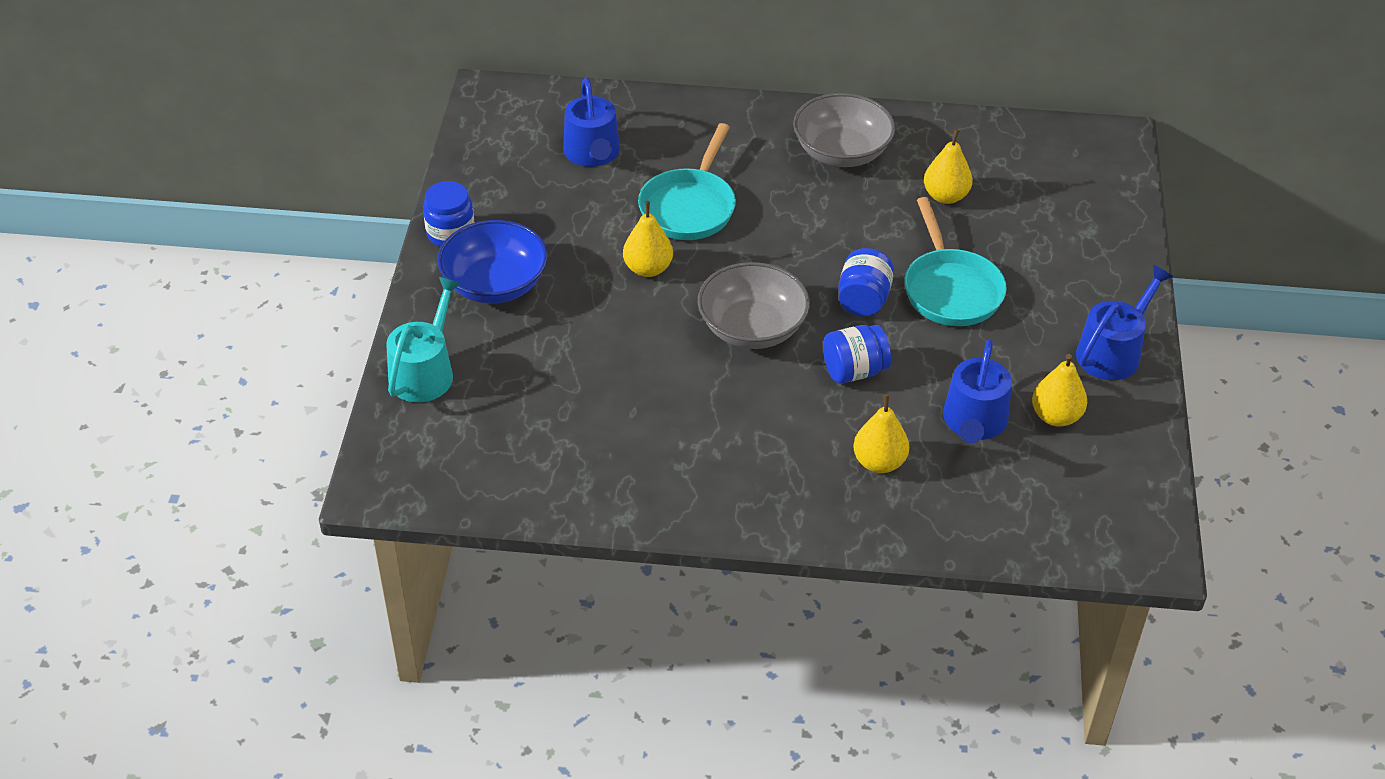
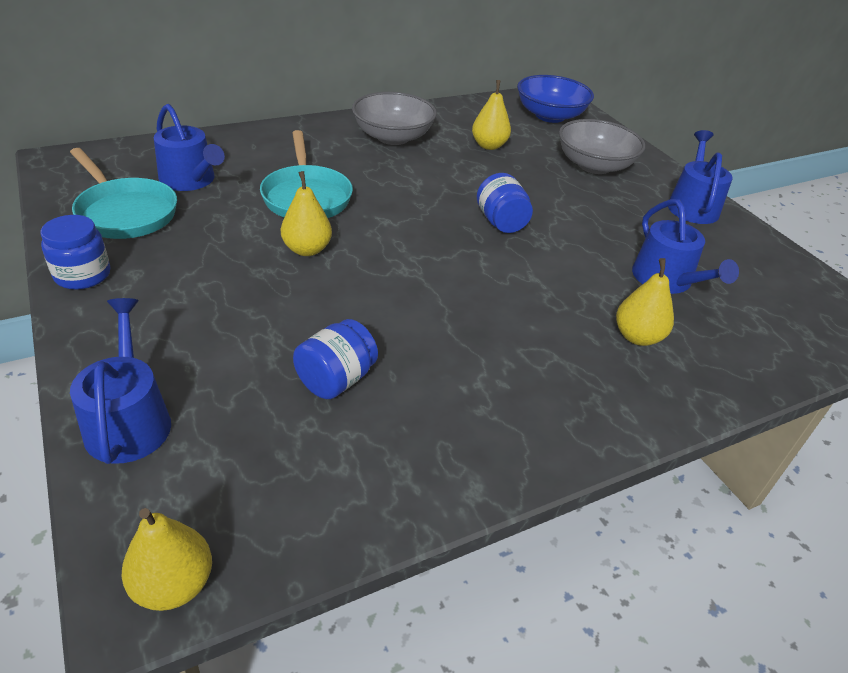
camera: 35 degrees left, 5 degrees down
(425, 372) = (129, 420): turquoise watering can -> blue watering can
(495, 284) = (161, 306): blue bowl -> blue bowl (550, 116)
(752, 328) = (436, 268): grey bowl -> grey bowl (594, 165)
(854, 371) = (545, 273): blue jar -> blue jar (336, 379)
(951, 289) = (552, 198): turquoise pan -> turquoise pan (125, 212)
(1056, 416) = (710, 257): yellow pear -> yellow pear (173, 584)

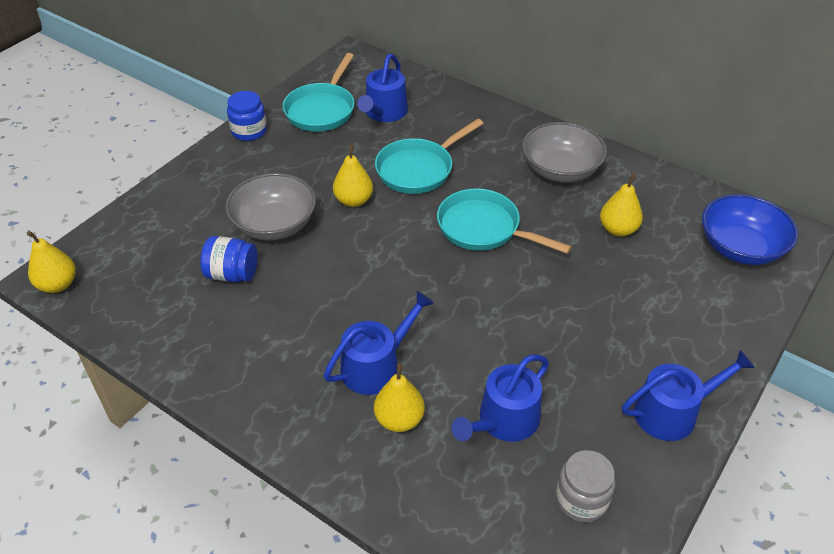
camera: 65 degrees right, 5 degrees up
(129, 420) = (149, 213): blue watering can -> blue watering can (376, 366)
(427, 198) = (483, 228): none -> turquoise pan
(501, 222) = (491, 283): blue jar -> none
(594, 165) = (669, 313): grey bowl -> grey bowl (274, 225)
(762, 277) = (581, 499): none -> grey jar

